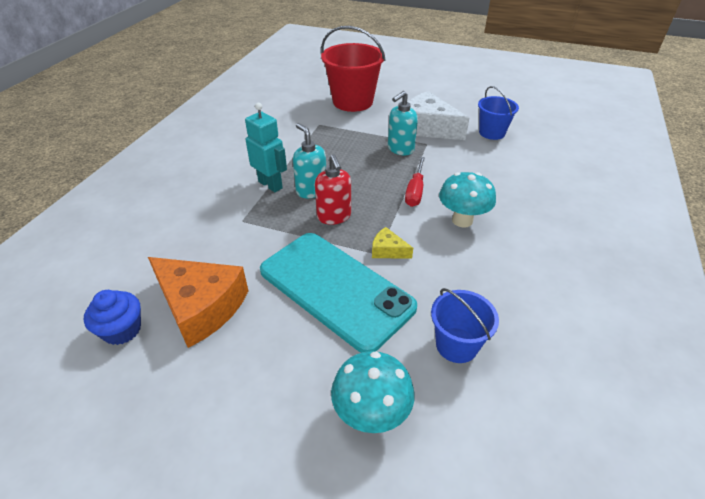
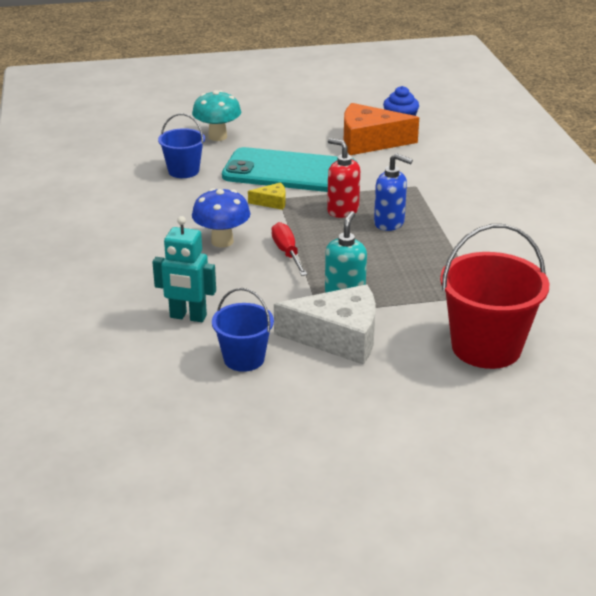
camera: 150 degrees right, 10 degrees down
(270, 185) = (434, 216): turquoise robot -> turquoise robot (188, 317)
(311, 190) = (389, 223): turquoise soap dispenser -> blue soap dispenser
(462, 220) = (222, 241): turquoise mushroom -> blue mushroom

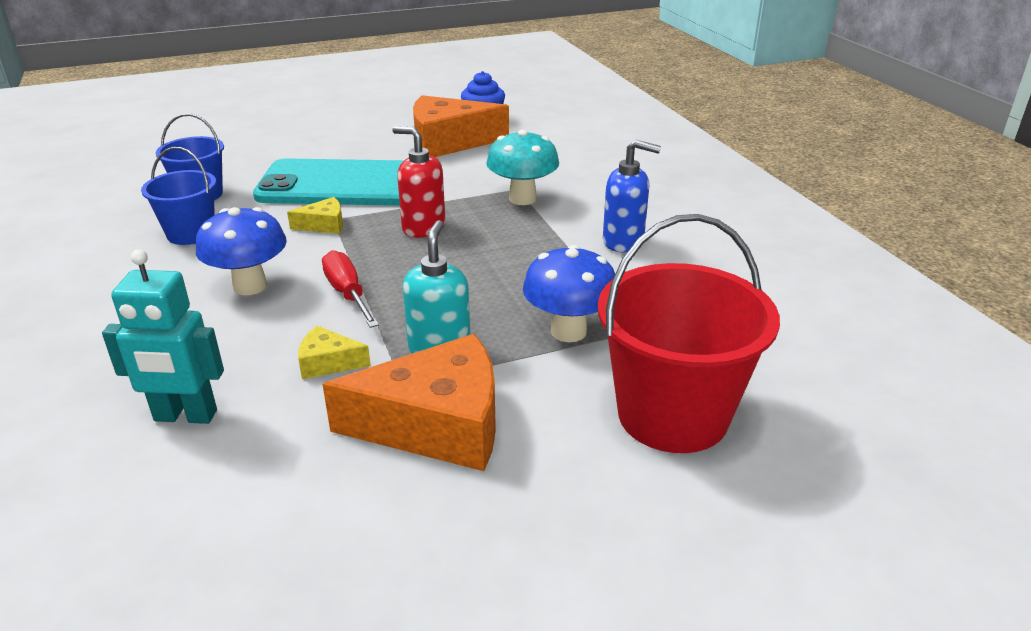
camera: 10 degrees left, 0 degrees up
(217, 137) = (251, 150): turquoise mushroom -> turquoise mushroom (522, 199)
(244, 359) = (278, 486): blue bucket -> blue bucket (191, 233)
(273, 295) = (328, 363): none -> yellow cheese
(338, 337) = (436, 425): white cheese -> orange cheese
(389, 223) = (490, 239): blue soap dispenser -> blue soap dispenser (623, 242)
(431, 291) = (568, 331): none -> blue mushroom

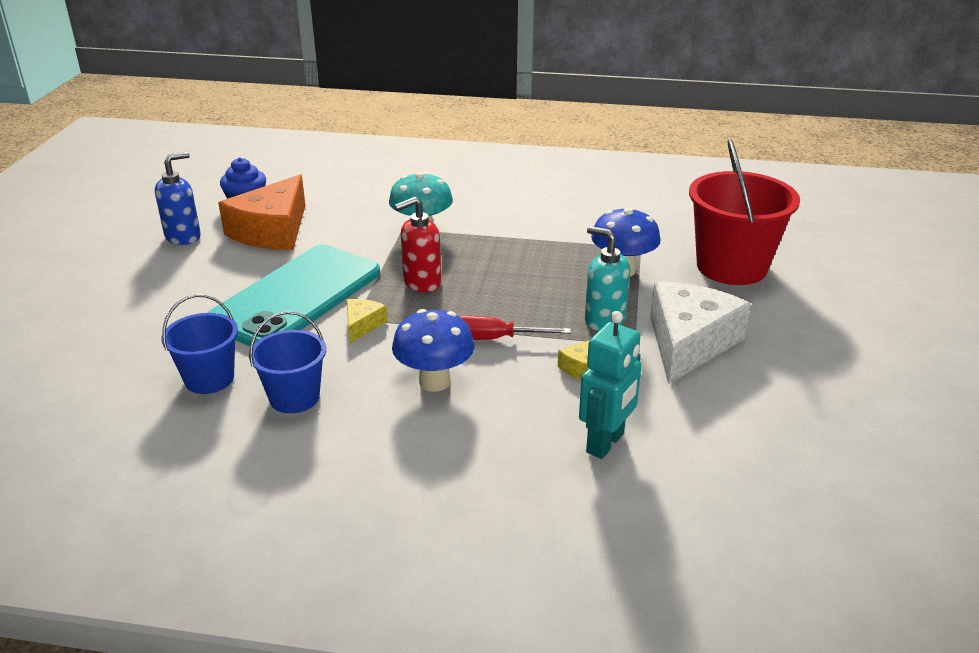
camera: 60 degrees left, 0 degrees up
(436, 425) = (688, 343): orange cheese -> white cheese
(623, 242) = (529, 217): blue soap dispenser -> blue soap dispenser (183, 237)

